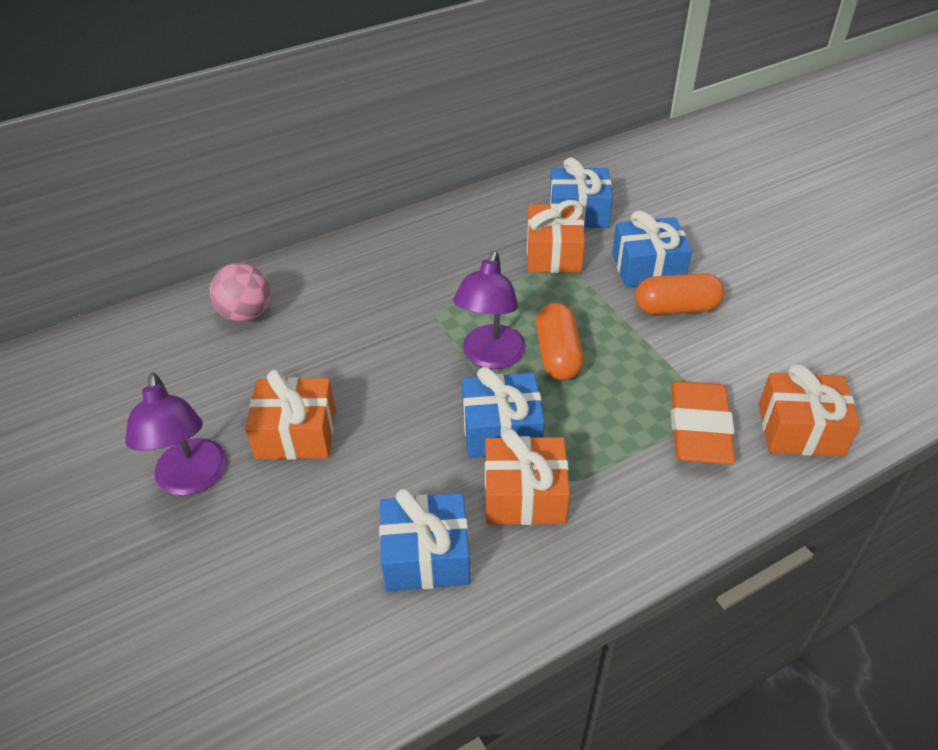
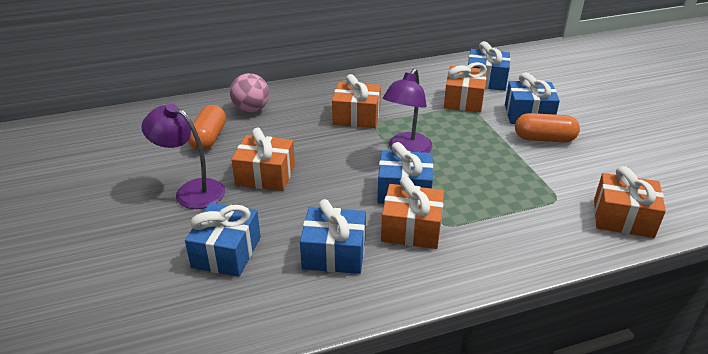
camera: 10 degrees right, 10 degrees down
(192, 480) = (191, 191): purple lamp -> purple lamp turned 120 degrees clockwise
(271, 581) = (226, 252): none -> blue gift
(406, 305) = (356, 117): none -> orange gift
(557, 355) = (453, 154): orange capsule -> orange capsule (209, 138)
(699, 428) = (546, 208): orange eraser -> none

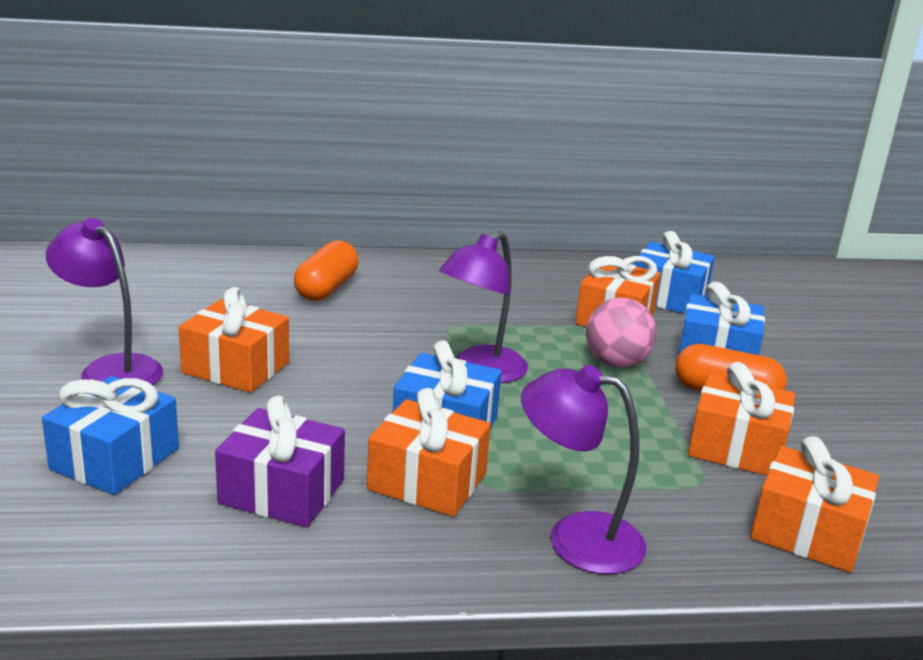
camera: 10 degrees right, 10 degrees down
(209, 138) = (178, 305): orange capsule -> orange capsule (326, 288)
(251, 109) = (265, 278): pink ball -> pink ball (616, 363)
(334, 253) = (282, 492): blue gift -> purple gift
(356, 117) = (425, 313): orange gift -> orange gift (736, 448)
(507, 248) = (576, 538): none -> purple lamp

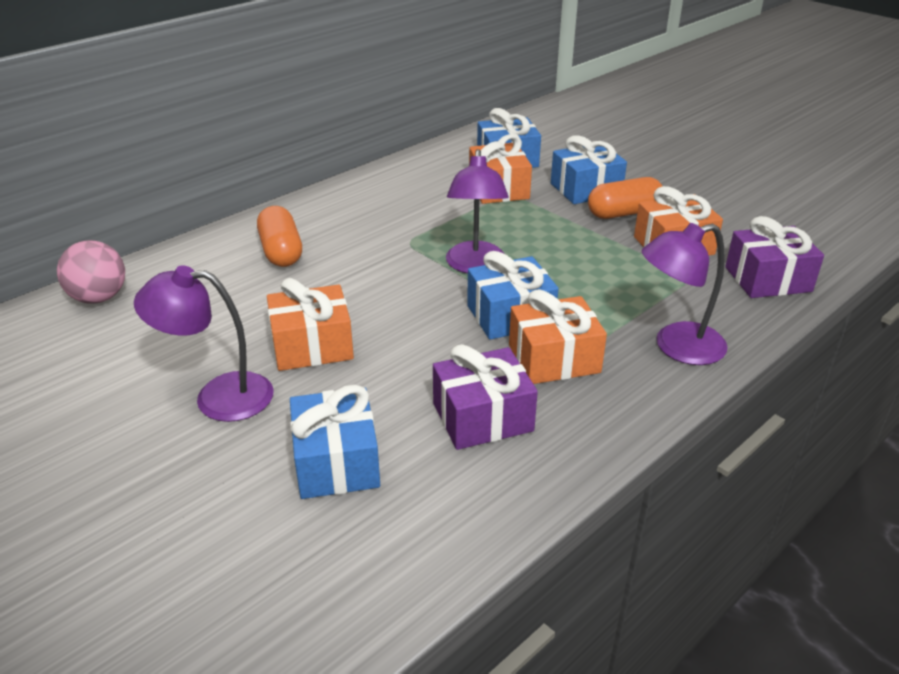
camera: 35 degrees left, 10 degrees up
(616, 363) = (542, 221): pink ball -> pink ball (99, 298)
(807, 532) = (768, 279): orange gift -> purple gift

